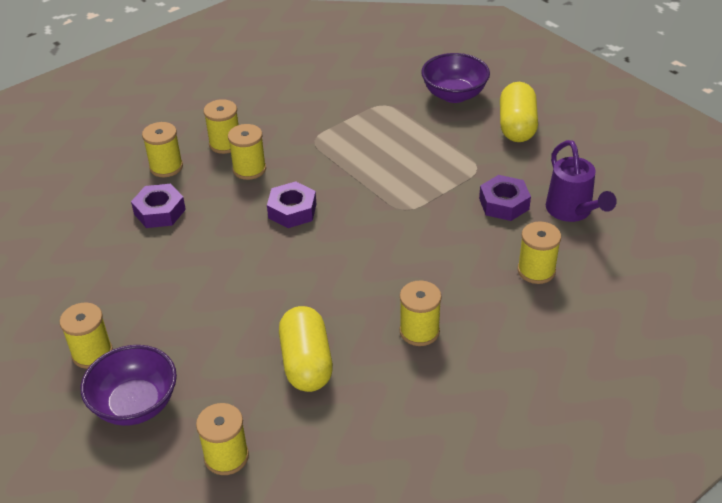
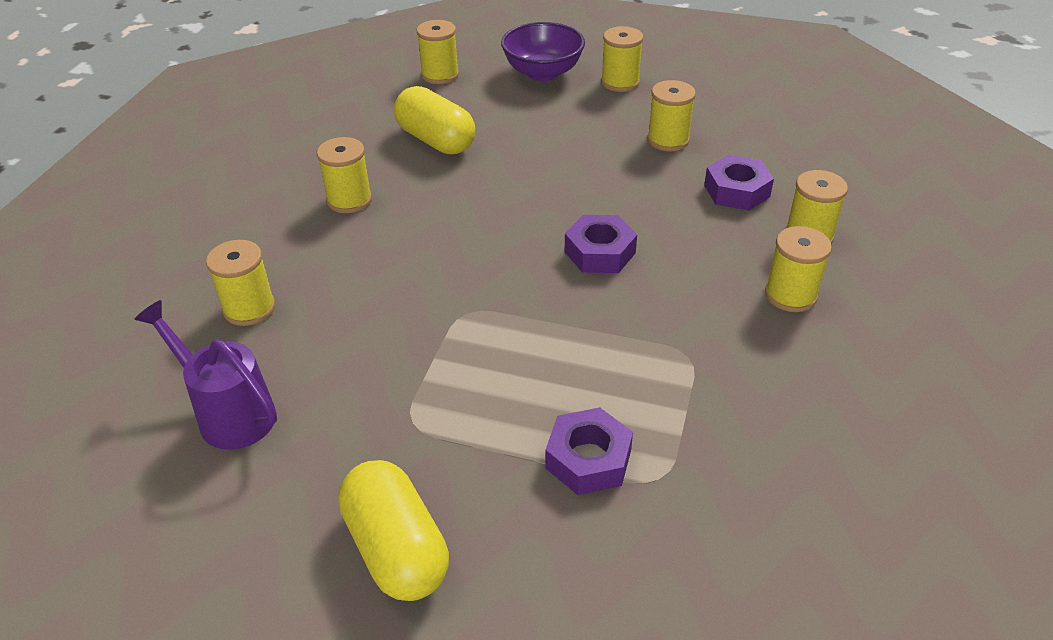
camera: 145 degrees right, 0 degrees up
(249, 169) = (713, 277): yellow spool -> yellow spool (668, 140)
(454, 95) = (563, 572): purple bowl -> none
(504, 204) = (337, 380): purple nut -> purple nut (588, 459)

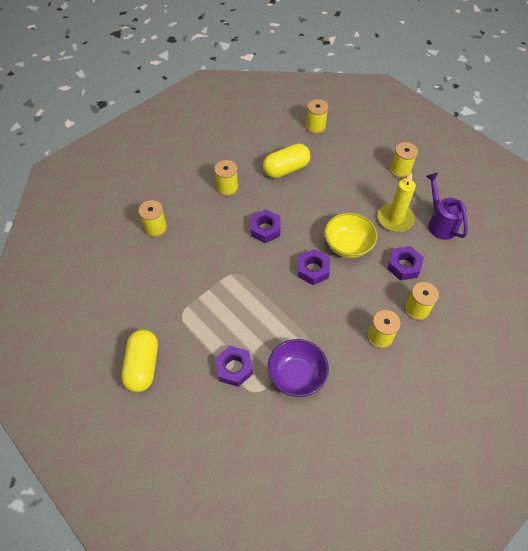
camera: 30 degrees right, 15 degrees up
(229, 413) = (121, 275): purple watering can -> purple watering can (440, 223)
(436, 140) = (286, 169): yellow capsule -> yellow capsule turned 75 degrees clockwise
(468, 230) = (265, 229): none -> purple nut
(543, 72) = (366, 147): purple bowl -> purple bowl (296, 376)
(627, 199) = (348, 245): none -> yellow bowl
(668, 140) = (395, 219): yellow spool -> yellow candle

